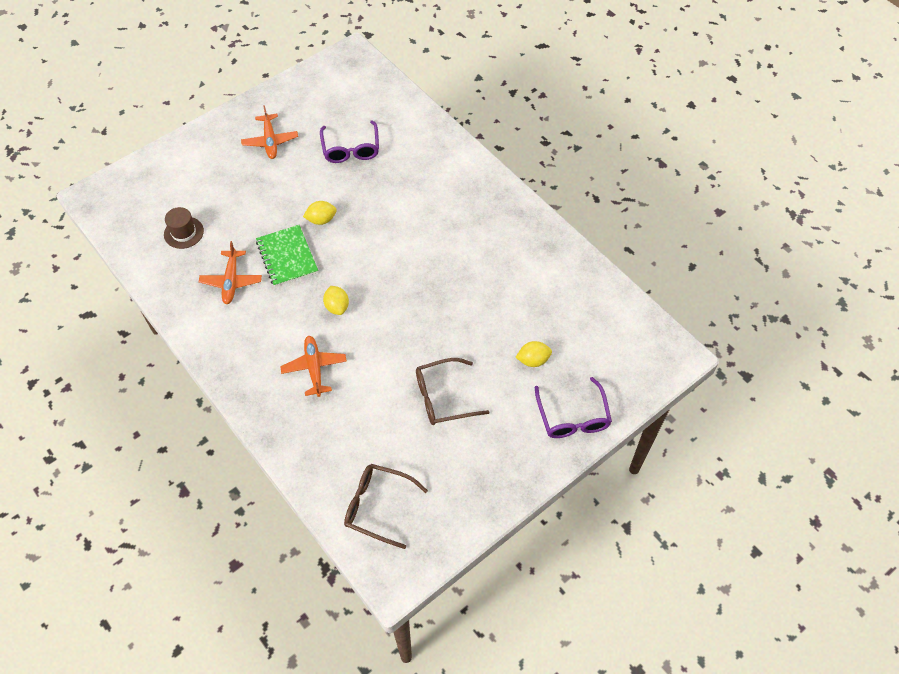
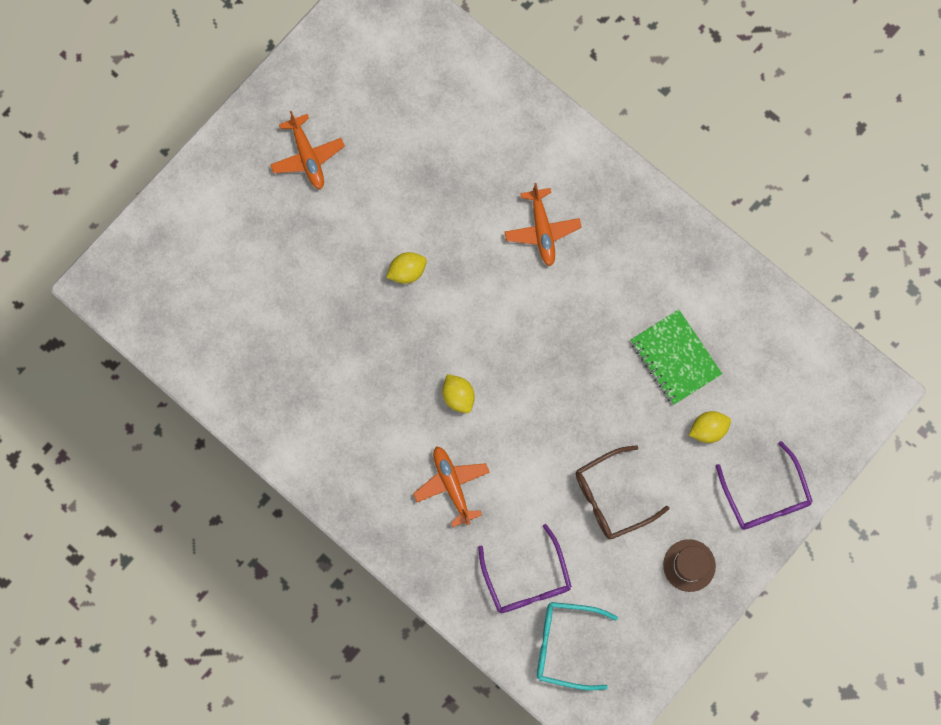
camera: 10 degrees left, 20 degrees up
(184, 232) = (237, 321): brown hat -> brown hat (689, 565)
(231, 281) = (318, 382): orange plane -> orange plane (542, 230)
(287, 257) = (378, 335): green notebook -> green notebook (675, 358)
(351, 148) = (418, 150): purple glasses -> purple glasses (526, 578)
(378, 506) = (566, 645): brown glasses -> turquoise glasses

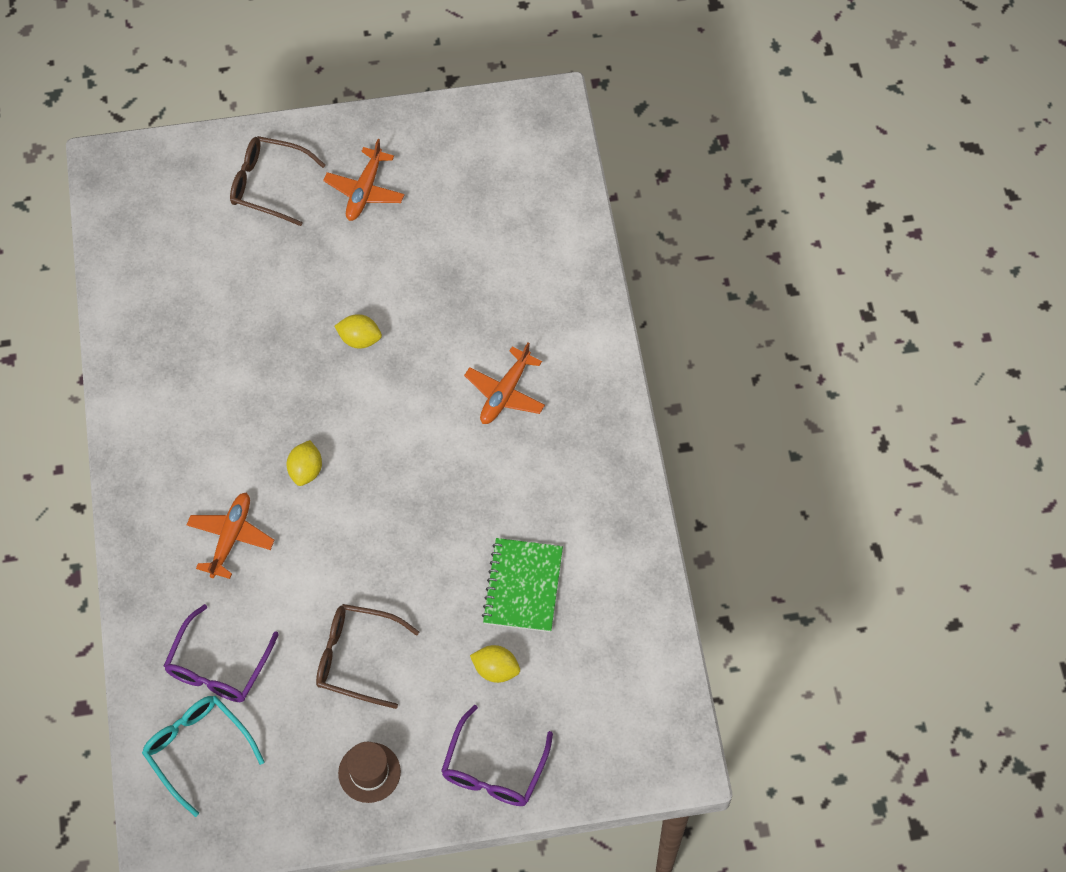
camera: 40 degrees right, 15 degrees down
(234, 206) = (269, 185): none -> brown glasses

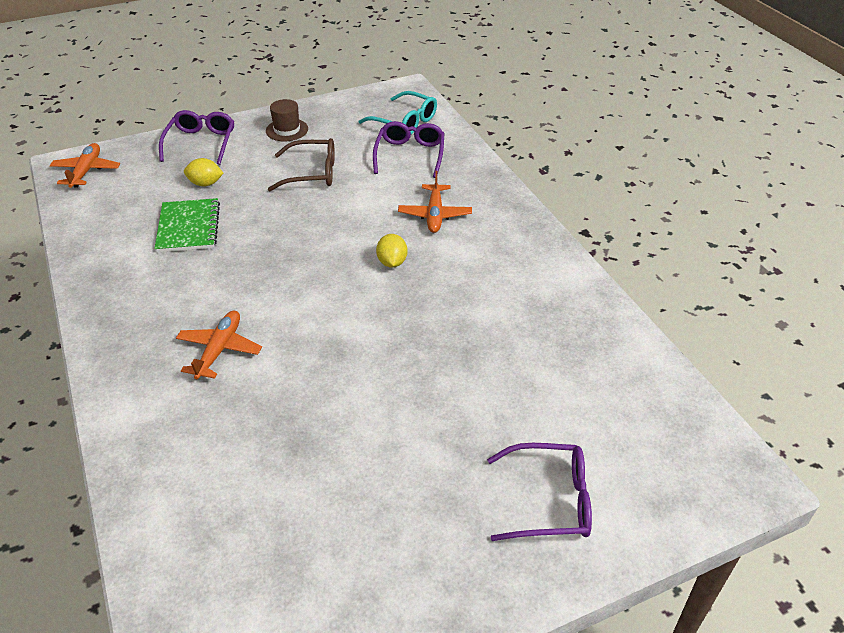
camera: 165 degrees right, 20 degrees down
(269, 185) = (548, 501): brown glasses -> purple glasses
(359, 339) = (379, 365): yellow lemon -> none
(364, 191) = (429, 520): orange plane -> orange plane (86, 171)

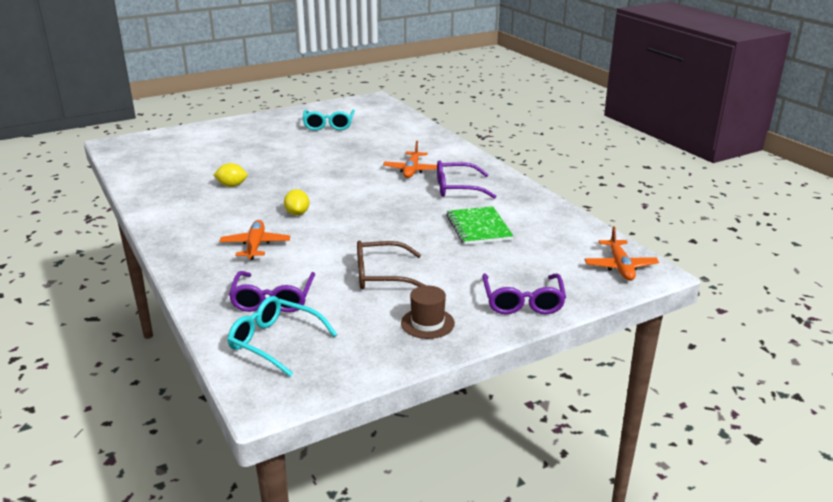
camera: 175 degrees right, 15 degrees down
(205, 184) = (487, 261): yellow lemon -> yellow lemon (232, 185)
(331, 540) = (329, 125): none -> turquoise glasses
(548, 501) = (222, 136): purple glasses -> purple glasses (457, 188)

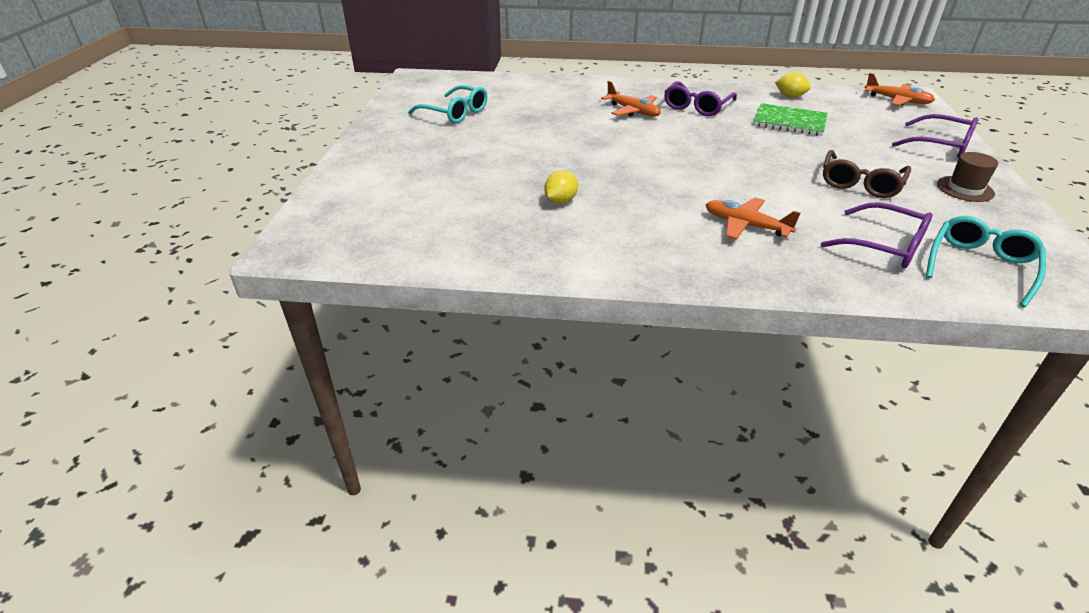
camera: 55 degrees left, 10 degrees up
(275, 342) = (980, 266): turquoise glasses -> turquoise glasses turned 150 degrees clockwise
(297, 213) = (681, 185): yellow lemon -> yellow lemon (790, 96)

